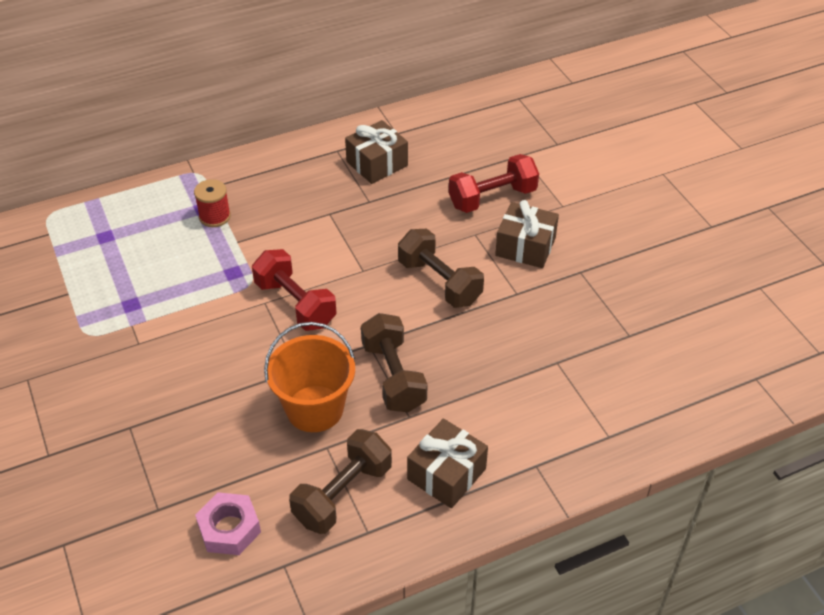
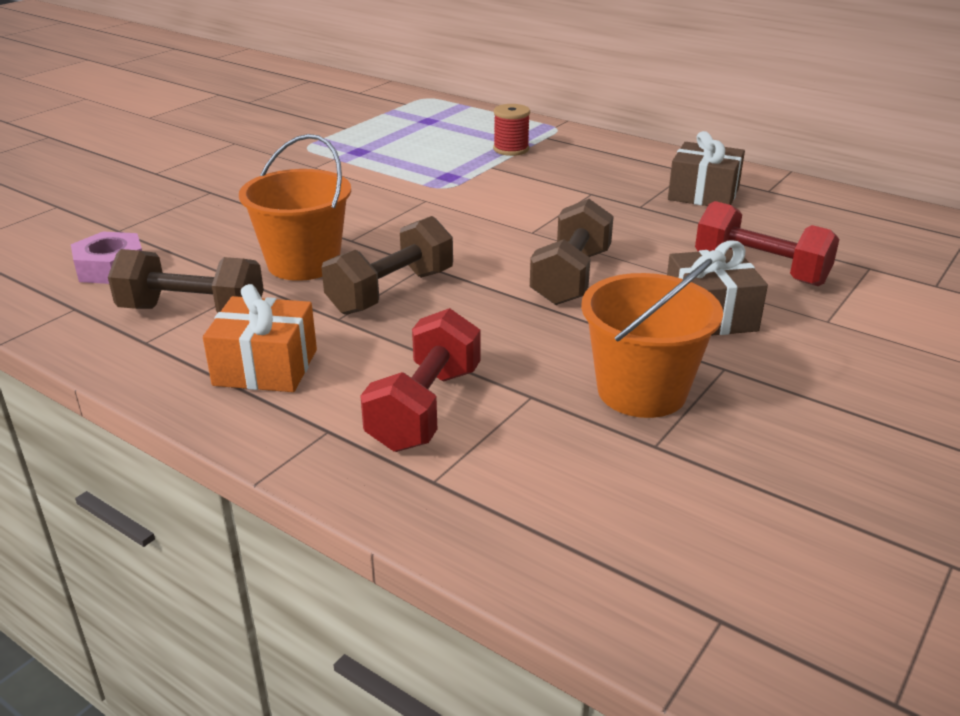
camera: 60 degrees right, 15 degrees down
(295, 304) = (440, 214): red dumbbell -> red dumbbell (425, 408)
(446, 474) = (265, 367): brown gift -> orange gift
(580, 315) = (641, 391): none -> orange bucket

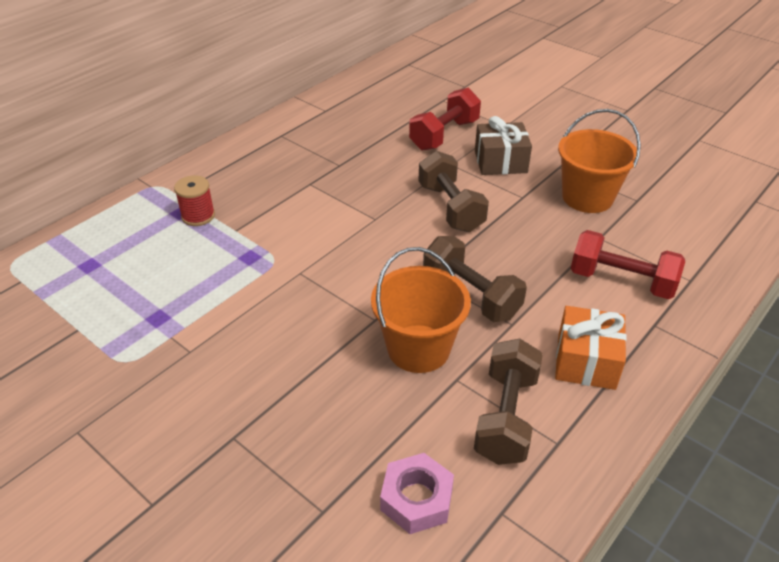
camera: 85 degrees left, 10 degrees up
(571, 277) = (450, 208): brown dumbbell -> brown dumbbell turned 45 degrees clockwise
(703, 194) = (325, 136): brown gift -> none

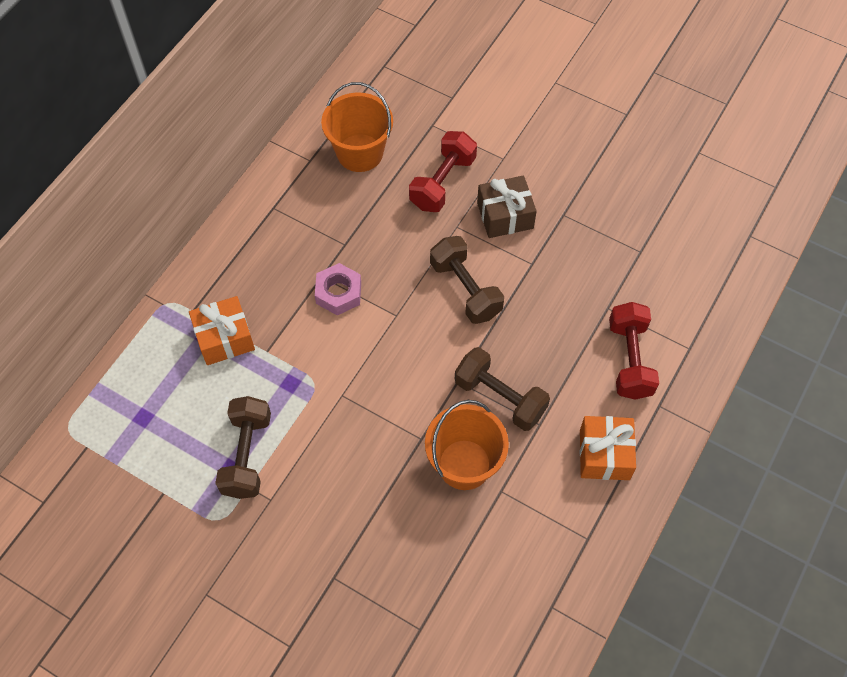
camera: 10 degrees left, 20 degrees up
(198, 216) = (224, 338): red spool -> orange gift
(416, 499) = (487, 606): pink nut -> pink nut (338, 293)
(506, 417) = (545, 521): brown dumbbell -> brown dumbbell (247, 455)
(587, 197) = (593, 255): orange bucket -> orange bucket (360, 153)
(621, 281) = (629, 360): red dumbbell -> red dumbbell turned 75 degrees clockwise

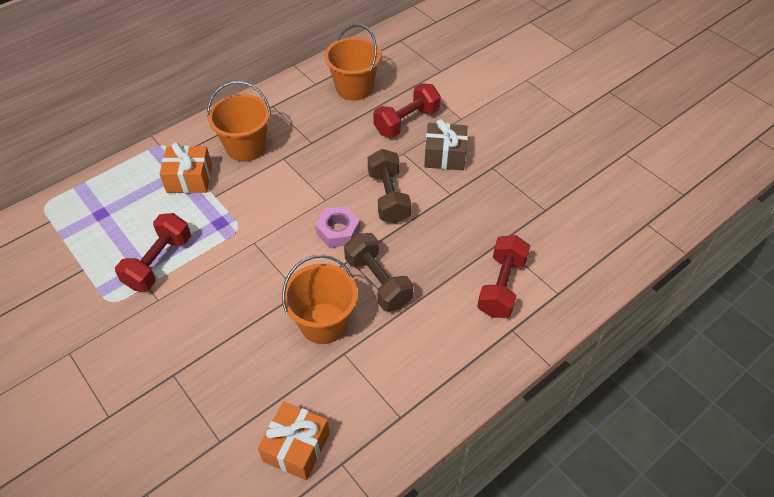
camera: 20 degrees right, 10 degrees down
(247, 455) = (159, 262): brown dumbbell -> red dumbbell
(270, 275) = (246, 147): none -> orange bucket
(338, 293) = (289, 172): pink nut -> pink nut (338, 231)
(604, 454) = (446, 353): orange gift -> orange gift (296, 447)

